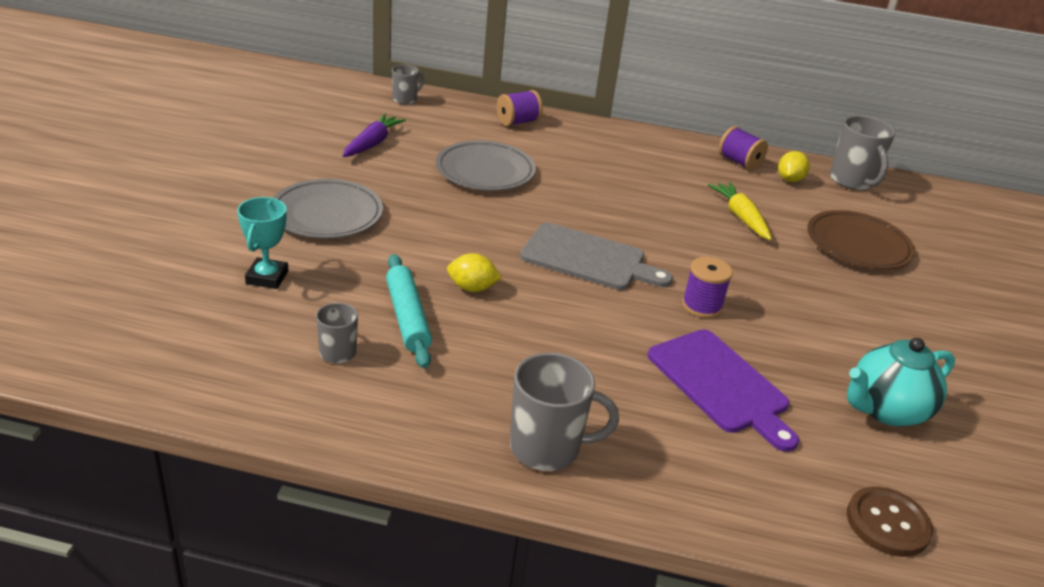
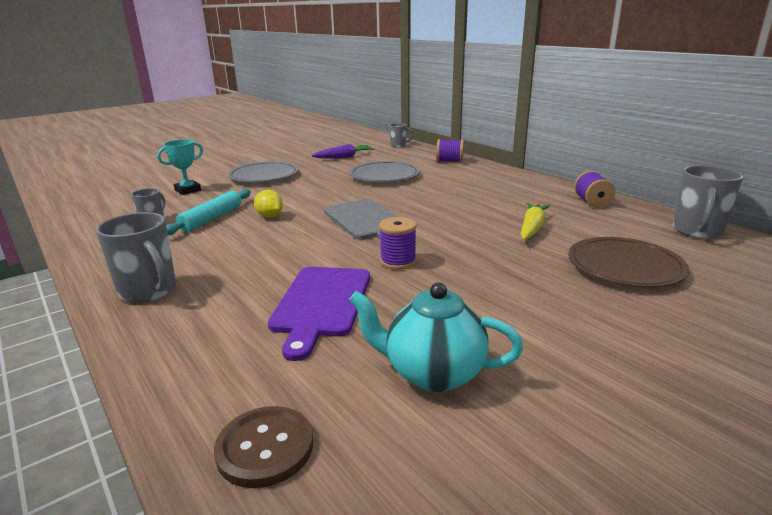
camera: 45 degrees right, 10 degrees down
(789, 180) = (624, 219): yellow lemon -> none

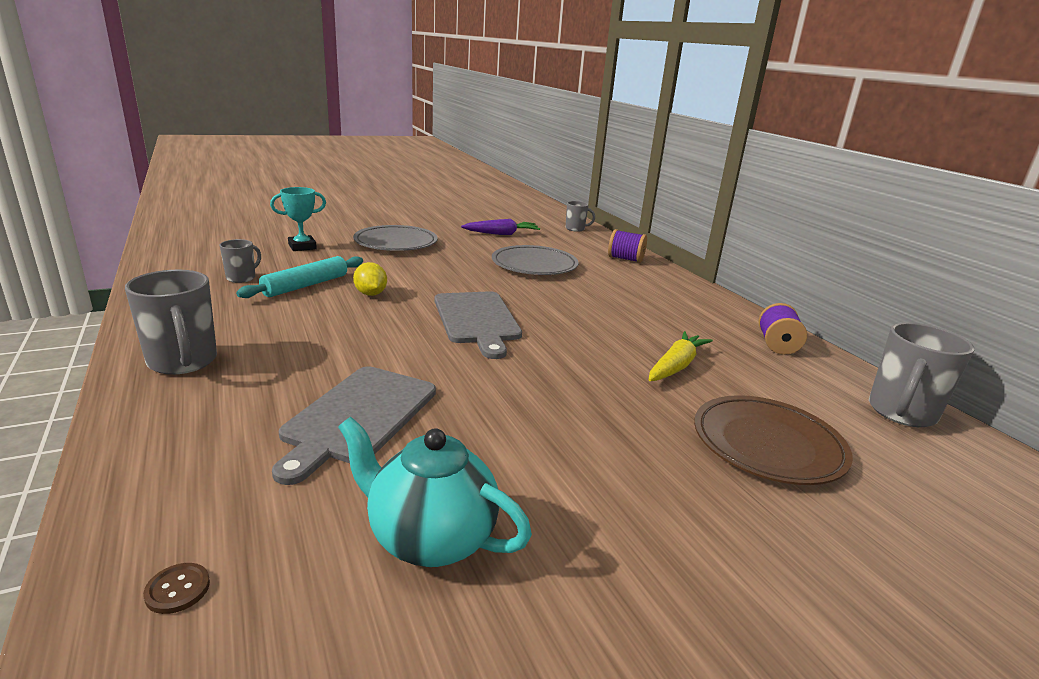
camera: 10 degrees right, 0 degrees up
(265, 448) = (177, 589): brown button -> brown button, size x0.49
(321, 304) = (357, 417): purple cutting board -> grey cutting board
(398, 261) = (481, 380): purple spool -> none

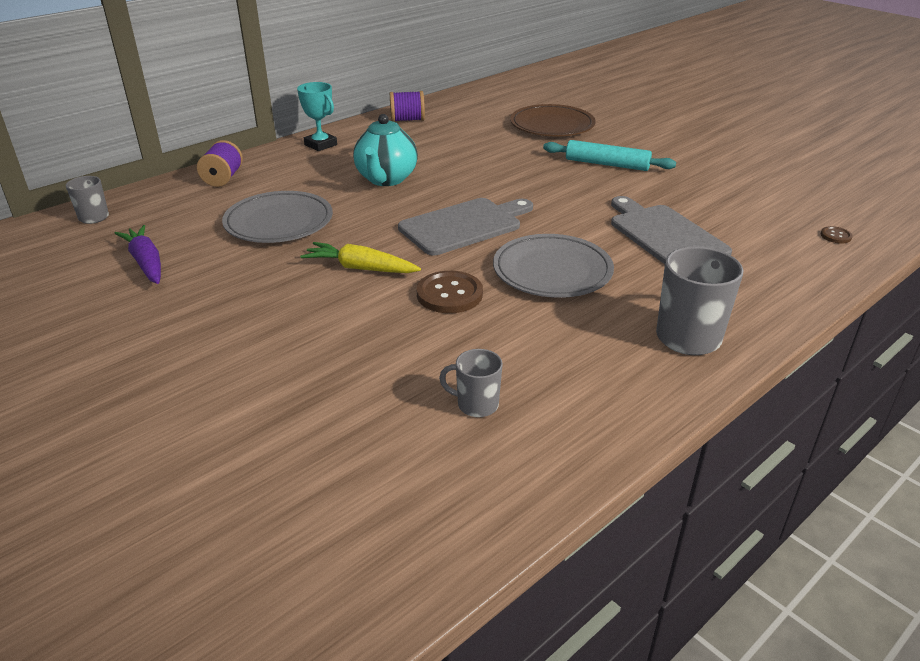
camera: 105 degrees left, 10 degrees up
(302, 247) = (307, 411): turquoise trophy -> turquoise trophy (320, 145)
(306, 285) = (460, 344): turquoise rolling pin -> turquoise rolling pin (607, 164)
(357, 417) = (664, 235): grey cutting board -> grey cutting board turned 120 degrees counterclockwise
(370, 294) = (449, 294): yellow lemon -> brown button
(396, 243) = (237, 333): grey plate -> grey plate (552, 271)
(430, 539) = (729, 190): turquoise teapot -> turquoise teapot (386, 179)
(676, 366) = (476, 148): yellow carrot -> yellow carrot (360, 268)
(901, 413) = (478, 96): grey mug -> none

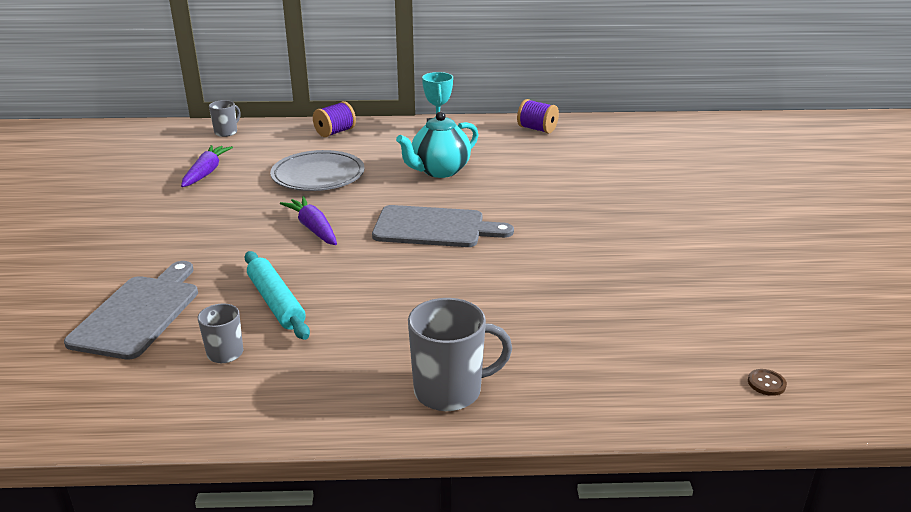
camera: 40 degrees right, 5 degrees down
(360, 268) = (313, 228): yellow carrot -> purple carrot
(449, 294) = (336, 272): brown button -> none
(552, 125) = (657, 173): brown plate -> none
(552, 271) = (437, 290): grey plate -> none
(607, 164) = (647, 224): turquoise rolling pin -> turquoise rolling pin (276, 302)
(664, 235) = (585, 304): grey cutting board -> grey cutting board (139, 313)

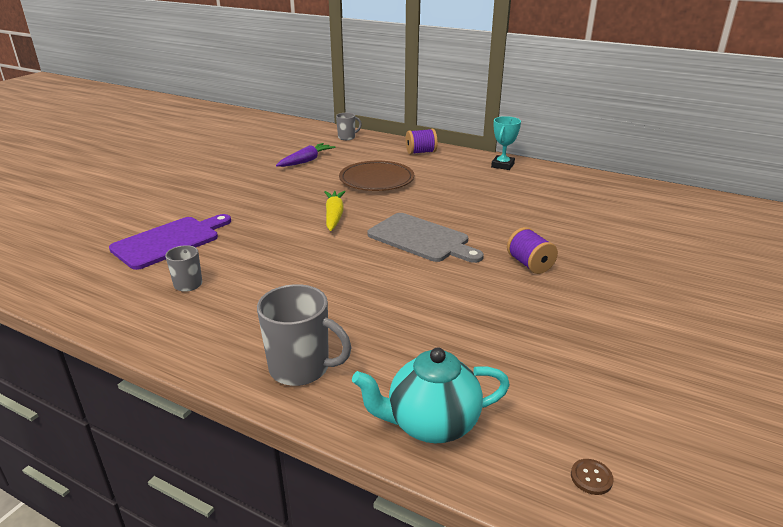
camera: 30 degrees right, 0 degrees up
(139, 313) = (170, 241): grey cutting board -> purple cutting board
(276, 302) = (255, 260): turquoise rolling pin -> none
(313, 228) = (334, 216): purple carrot -> yellow carrot
(318, 176) = (376, 180): grey plate -> brown plate
(439, 171) = (470, 197): turquoise teapot -> turquoise teapot (431, 424)
(537, 129) = (588, 183): purple spool -> purple spool (529, 264)

